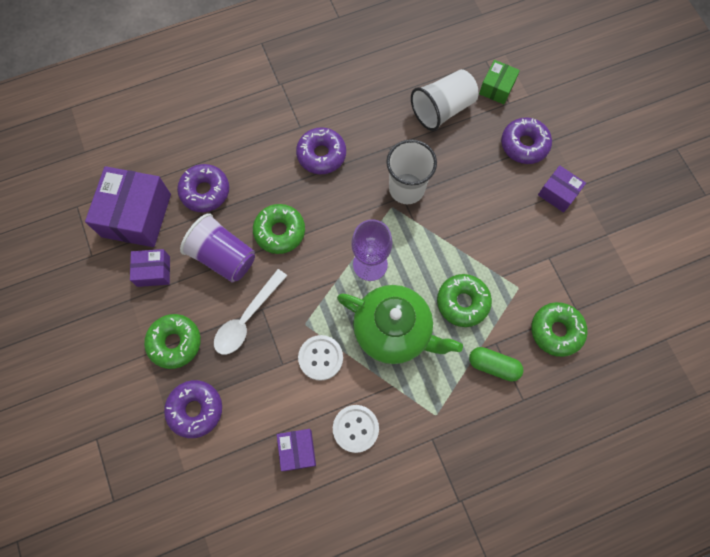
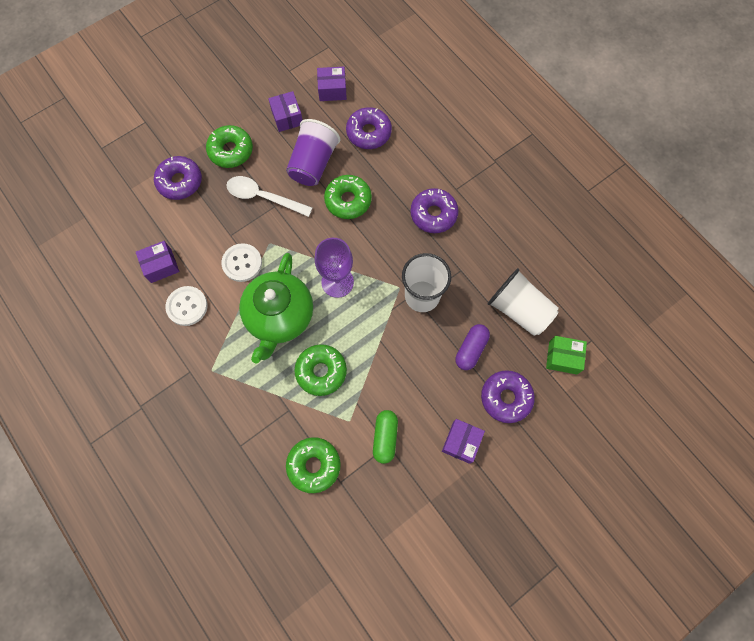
camera: 75 degrees right, 0 degrees up
(136, 215) = (332, 90): purple box -> purple box, size x0.53
(471, 160) = (471, 349): none -> purple capsule
(493, 366) = (266, 412): green capsule -> green capsule (385, 437)

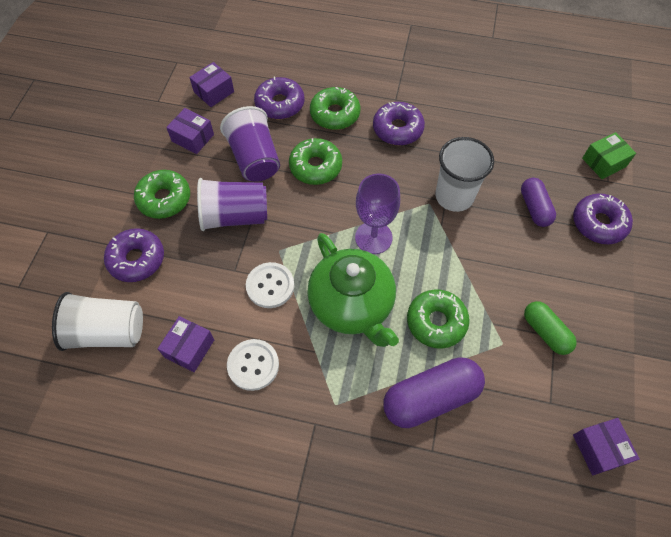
camera: 40 degrees left, 10 degrees down
(263, 197) = (235, 216): white spoon -> purple cup
(270, 415) = (431, 398): none -> purple capsule
(314, 465) = (514, 408): green donut -> green donut (335, 114)
(461, 442) = (605, 285): purple box -> purple box (599, 449)
(519, 310) = (536, 152): white cup -> white cup (107, 332)

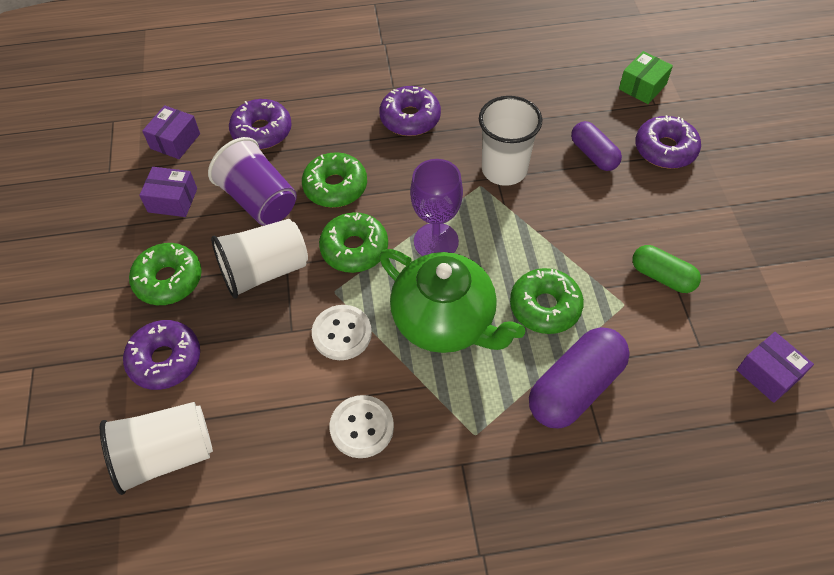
camera: 20 degrees left, 5 degrees down
(189, 348) = (277, 437): purple box -> none
(235, 216) = (264, 271): purple cup -> white cup
(335, 114) = (331, 123): green donut -> green donut (354, 249)

